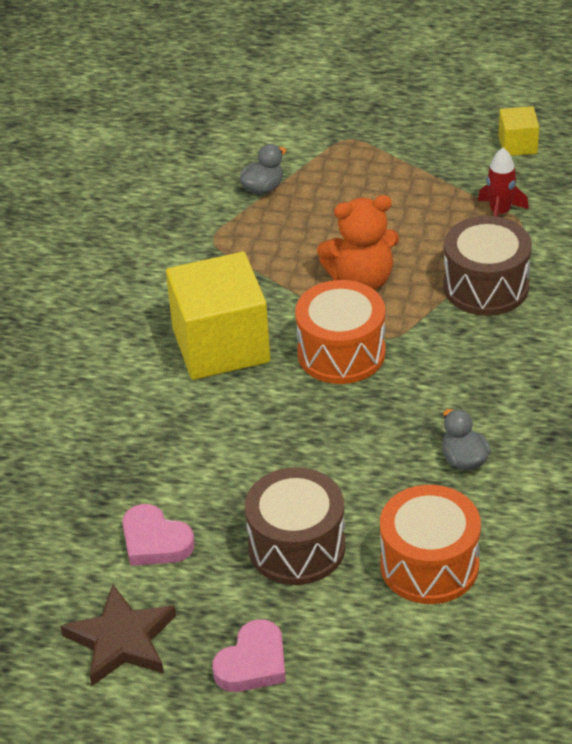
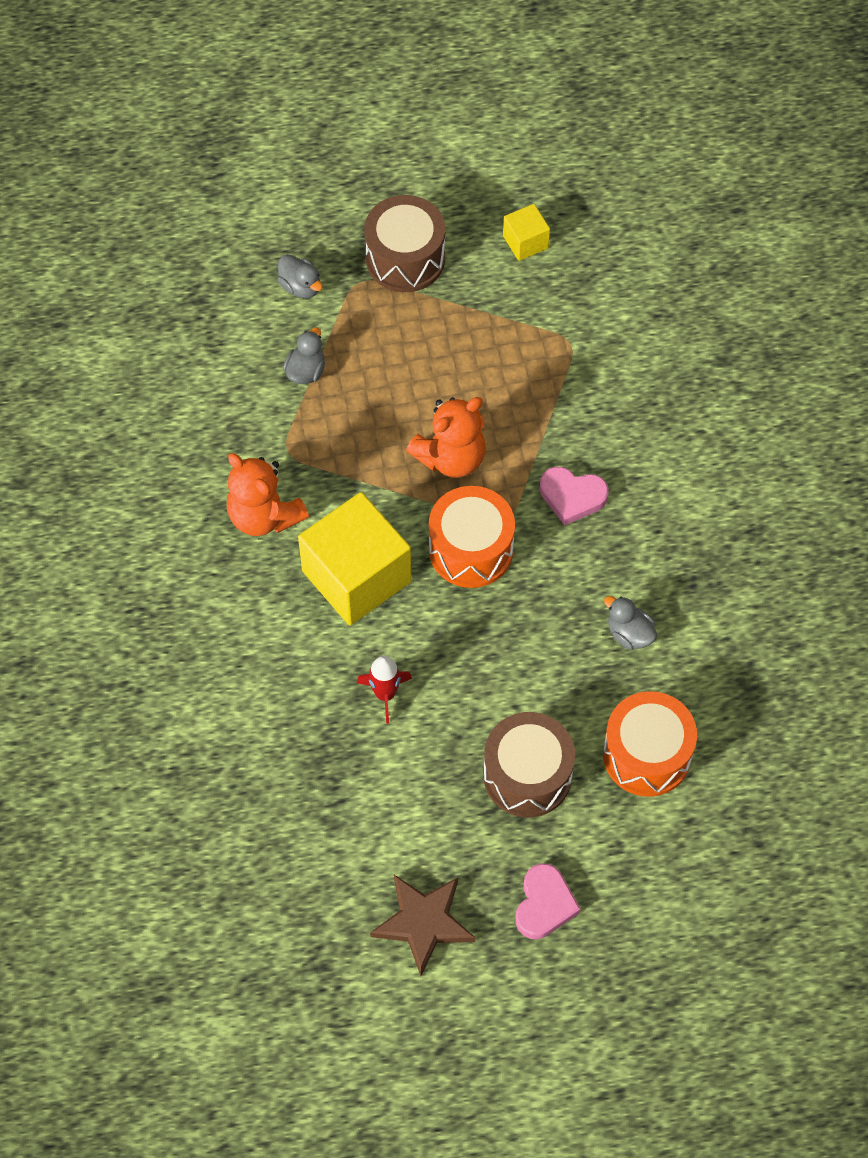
camera: 25 degrees left, 20 degrees up
(155, 541) = (402, 812): pink heart -> pink heart (572, 497)
(163, 280) = (264, 515): none -> orange teddy bear
(293, 130) = (300, 286): none -> grey duck
(486, 286) = (568, 429): brown drum -> brown drum (405, 258)
(500, 213) = (544, 335): red rocket -> red rocket (385, 694)

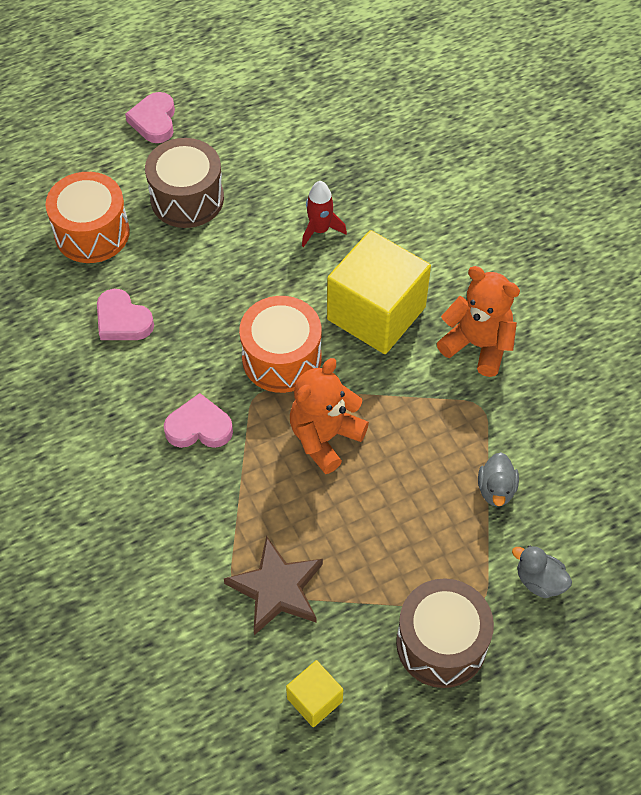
camera: 165 degrees right, 5 degrees down
(423, 923) = (242, 93): brown star -> brown star (277, 589)
(629, 633) = (122, 320): grey duck -> pink heart

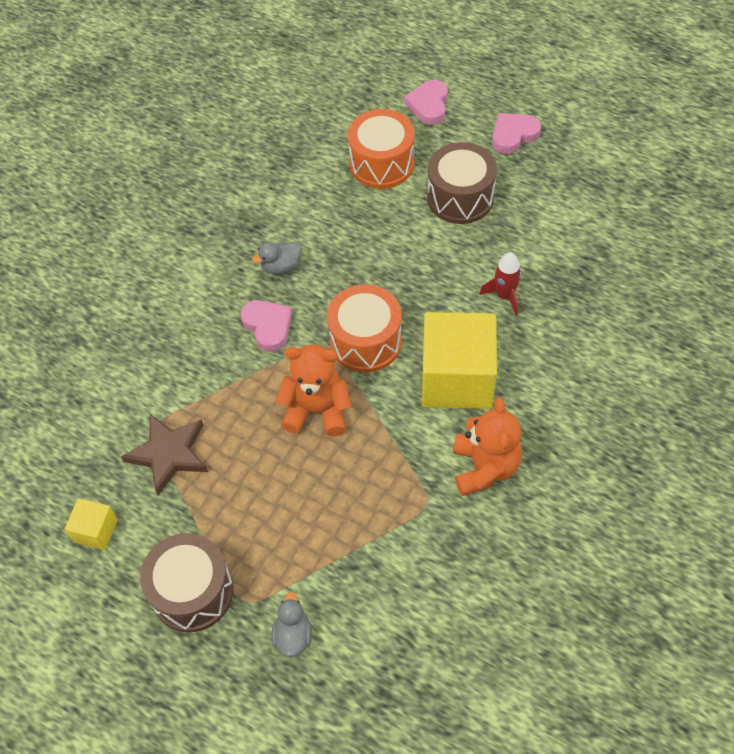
camera: 60 degrees right, 0 degrees up
(122, 320) = (322, 227): pink heart -> pink heart (428, 105)
(496, 489) = (355, 557): grey duck -> grey duck (281, 266)

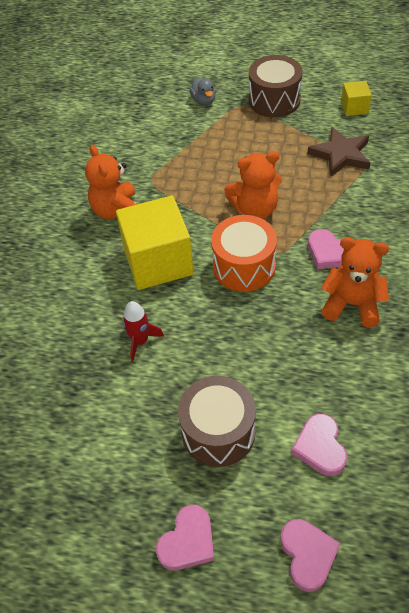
camera: 160 degrees right, 5 degrees down
(281, 266) = (352, 304): grey duck -> orange teddy bear
(382, 163) = (320, 447): orange drum -> pink heart

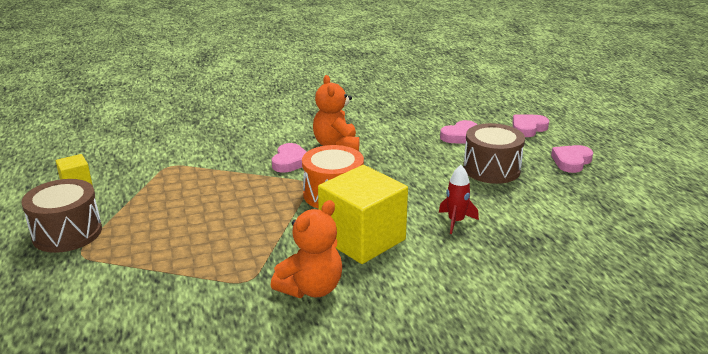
camera: 120 degrees left, 25 degrees down
(188, 541) = (571, 161): pink heart -> pink heart turned 60 degrees counterclockwise
(203, 100) = (72, 285): grey duck -> none
(255, 209) = (257, 205): orange teddy bear -> none
(340, 155) = (158, 178): brown star -> none

